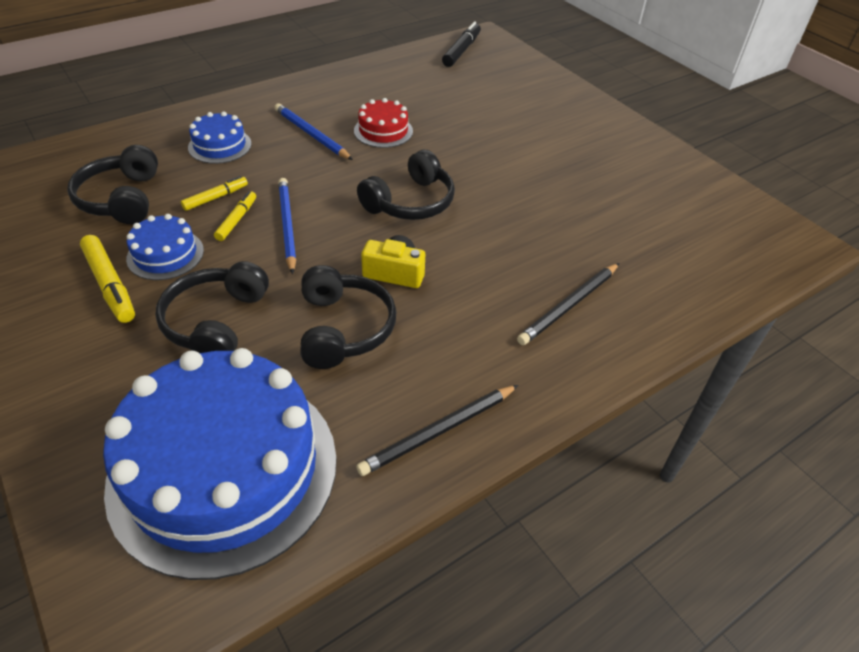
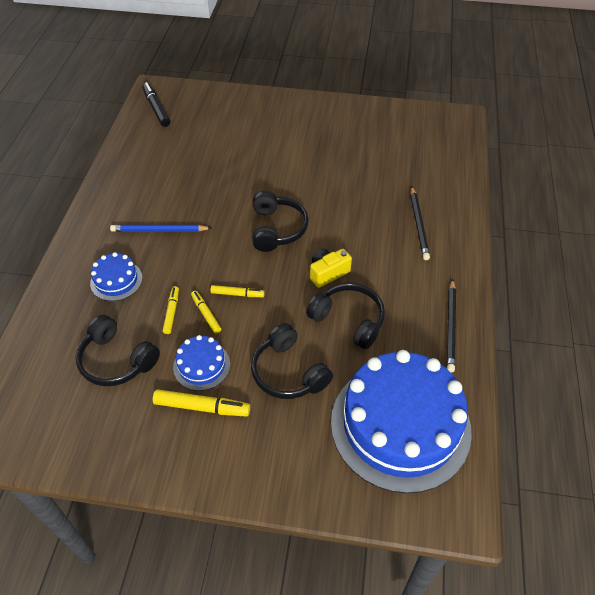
camera: 45 degrees left, 5 degrees up
(287, 225) = (237, 294): blue pencil -> yellow marker
(383, 131) = (196, 197): red cake -> none

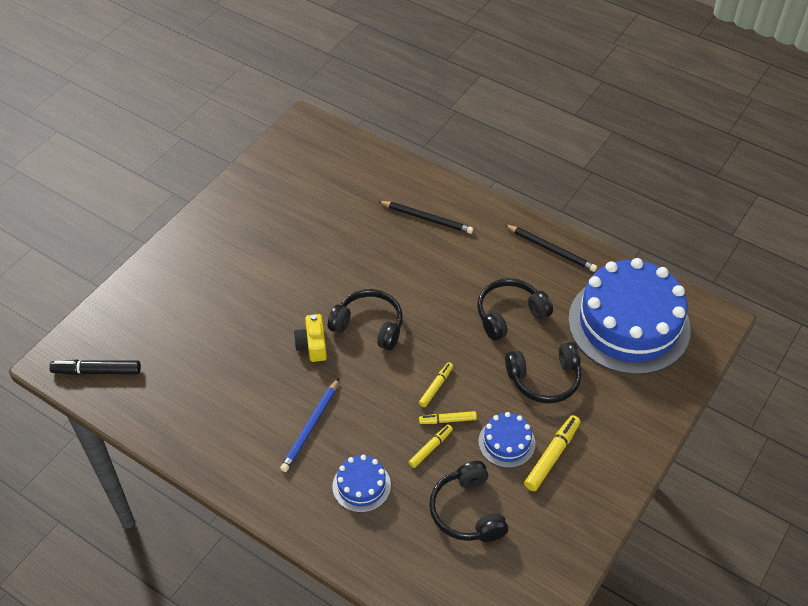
camera: 65 degrees left, 0 degrees up
(117, 360) = (467, 511): black headphones -> black headphones turned 105 degrees clockwise
(171, 312) = (430, 448): yellow marker -> yellow marker turned 105 degrees clockwise
(328, 273) = (448, 308): yellow camera -> yellow camera (312, 345)

